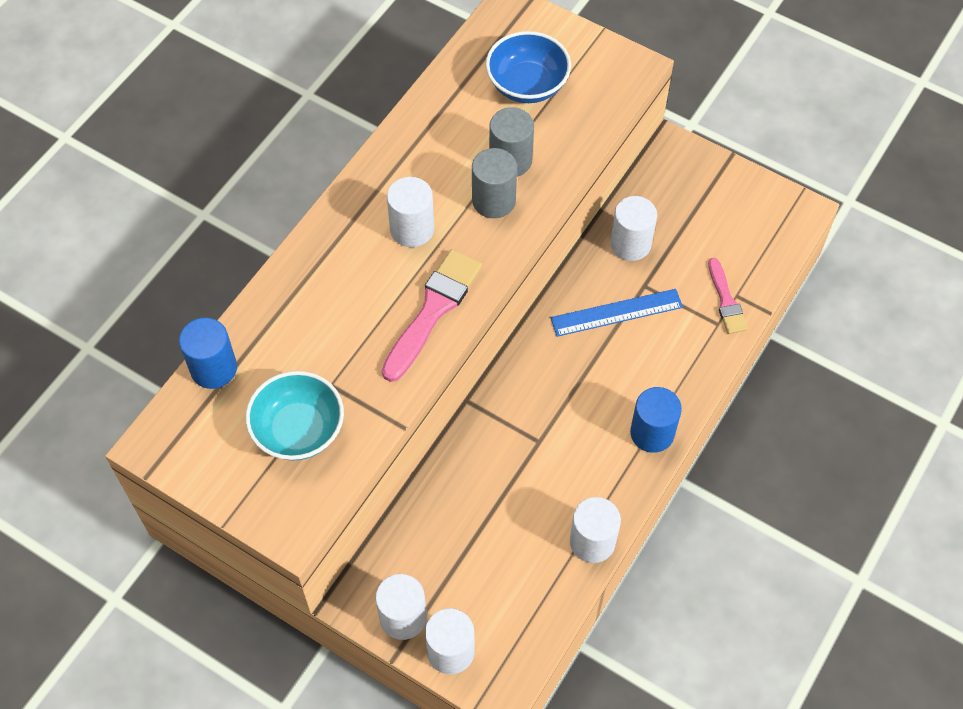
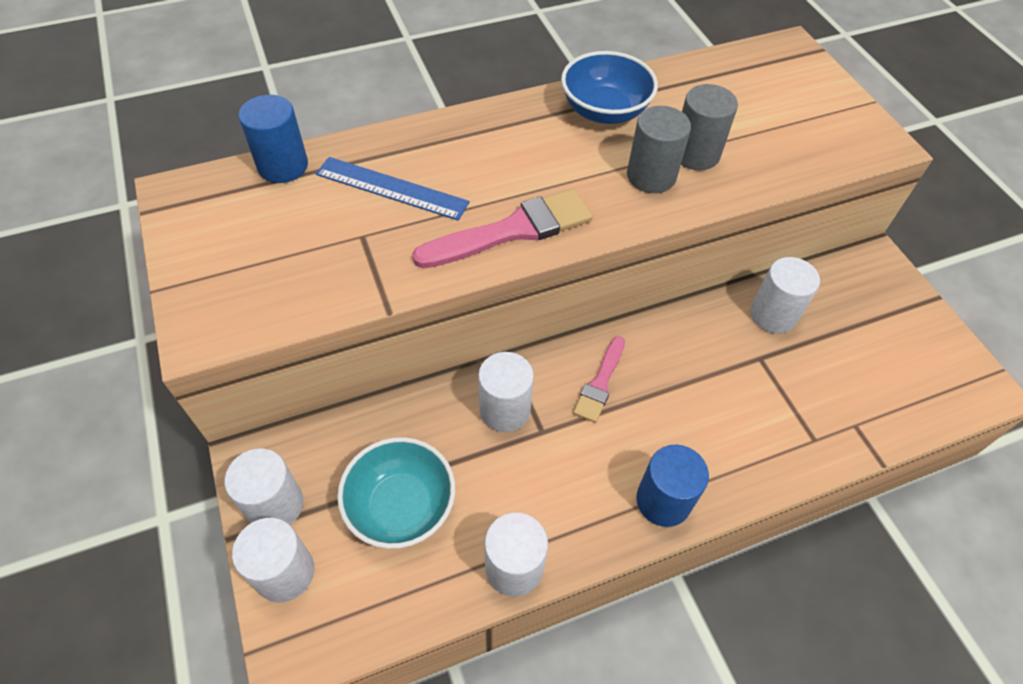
camera: 35 degrees right, 5 degrees down
(298, 430) = (297, 255): turquoise bowl -> turquoise bowl (401, 506)
(412, 229) = (554, 158): white cylinder -> white cylinder (505, 409)
(527, 85) = (761, 107): blue bowl -> blue bowl (604, 111)
(616, 312) = (713, 365): blue ruler -> blue ruler (392, 188)
(726, 301) = (840, 423): pink brush -> pink brush (600, 383)

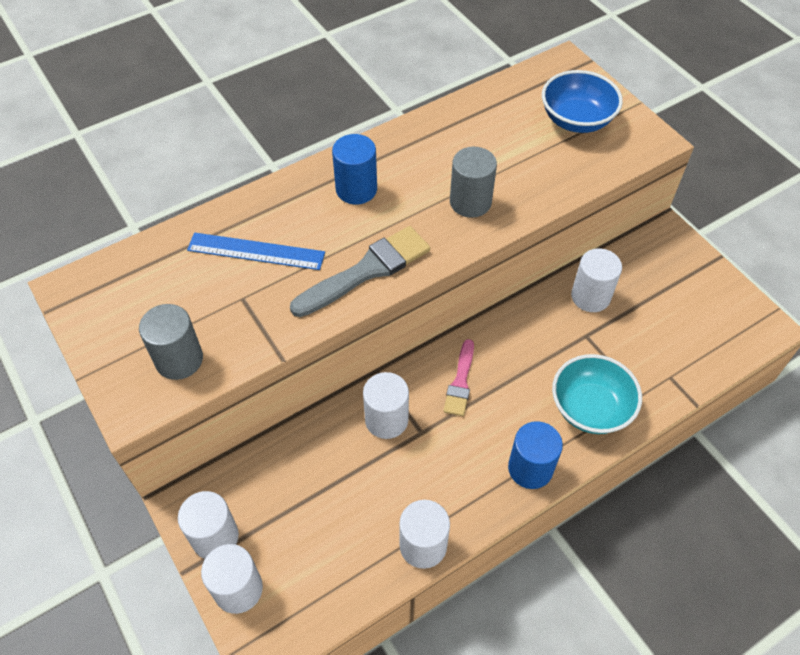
camera: 10 degrees left, 0 degrees up
(283, 166) = (156, 248): blue cylinder -> blue cylinder (356, 189)
(401, 506) = (320, 516): turquoise bowl -> turquoise bowl (590, 408)
(512, 230) = (367, 270): pink brush -> grey brush
(604, 111) = (419, 149): blue bowl -> blue bowl (576, 120)
(695, 154) = (503, 176): grey cylinder -> grey cylinder (179, 359)

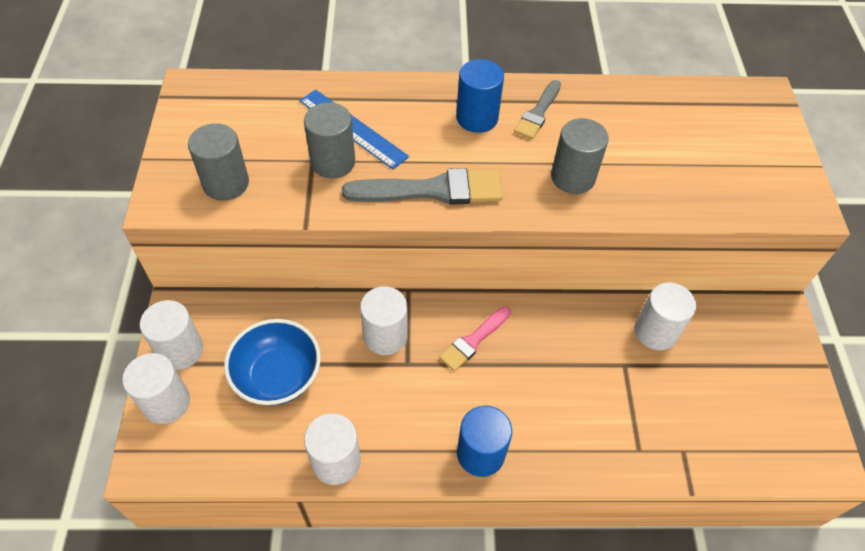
camera: 30 degrees right, 0 degrees up
(262, 290) = (333, 162): none -> grey cylinder
(403, 160) = (538, 113): none -> grey brush
(576, 120) = (737, 152): blue bowl -> blue bowl (278, 376)
(590, 408) = (579, 433): turquoise bowl -> none

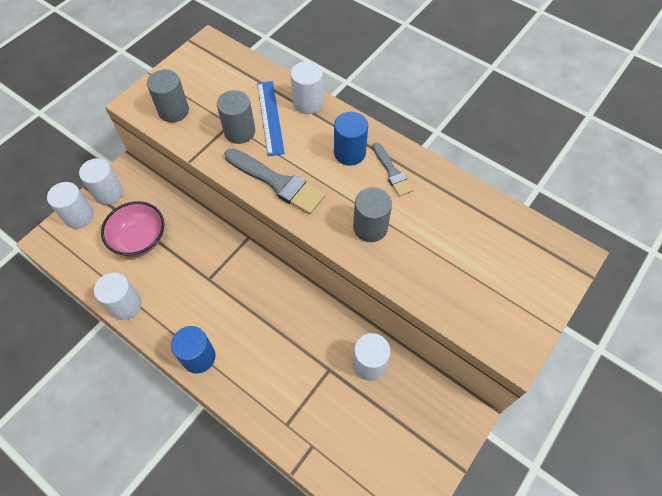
camera: 40 degrees right, 5 degrees up
(278, 376) = (140, 239): blue bowl -> pink bowl
(385, 336) = (211, 255): white cylinder -> white cylinder (308, 103)
(473, 340) = (256, 291): pink brush -> none
(538, 113) = (392, 172): grey brush -> grey brush turned 90 degrees counterclockwise

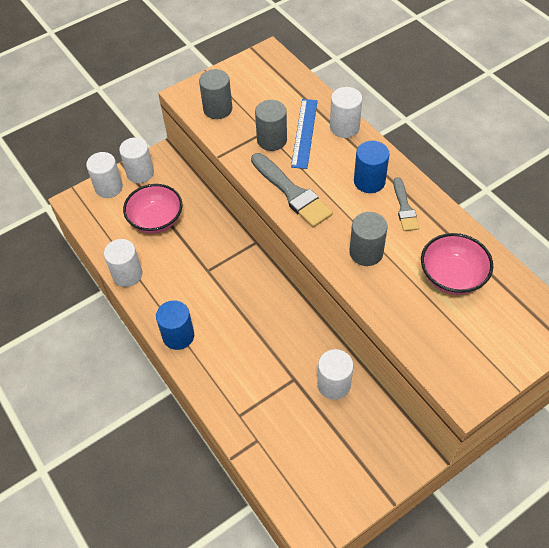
camera: 20 degrees right, 5 degrees down
(460, 231) = (452, 276): none -> pink bowl

